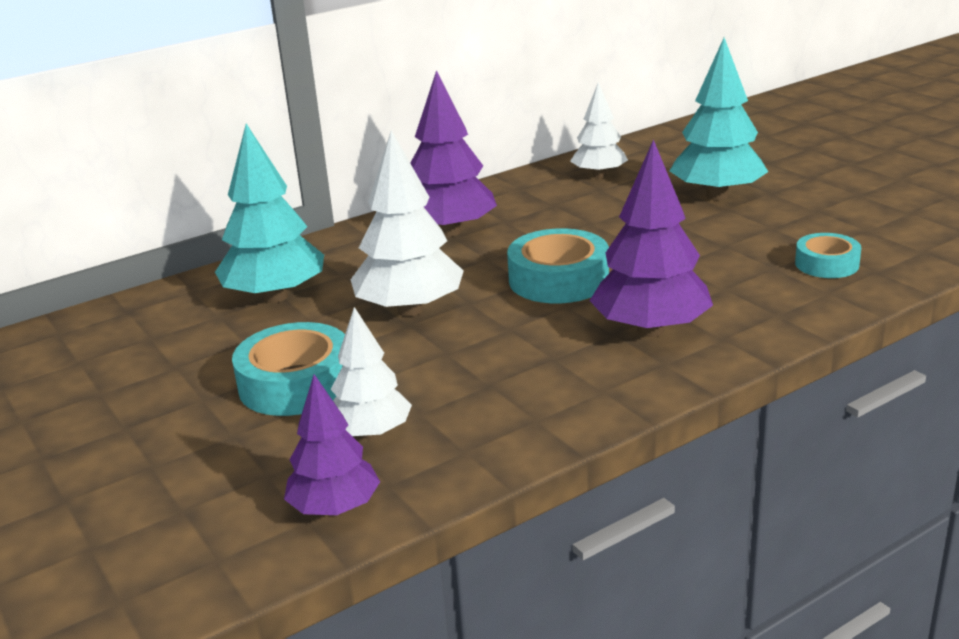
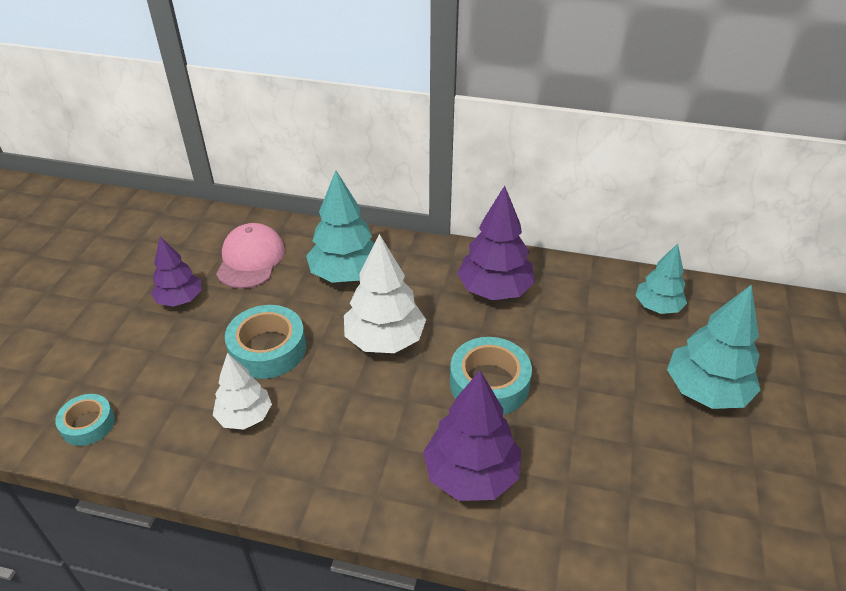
camera: 45 degrees right, 15 degrees up
(132, 345) = (250, 259): none -> pink cap
(335, 508) = (167, 452): purple tree -> purple tree (180, 300)
(599, 175) = (657, 307): white tree -> turquoise tree
(826, 264) = (671, 525): turquoise tape -> turquoise tape (88, 424)

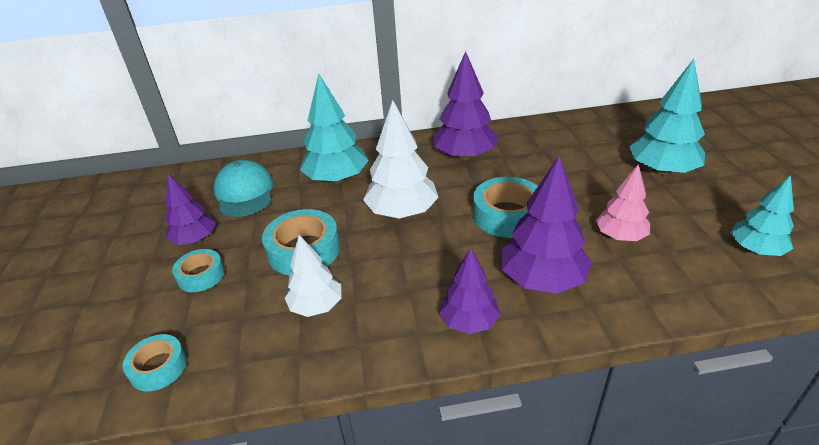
camera: 20 degrees left, 5 degrees down
(166, 342) = (201, 275): none -> turquoise tape
(250, 259) = (244, 193): pink cap -> turquoise cap
(370, 491) = (469, 322): none -> purple tree
(591, 457) = (620, 236): none -> pink tree
(657, 307) = (588, 133): turquoise tree -> turquoise tree (755, 250)

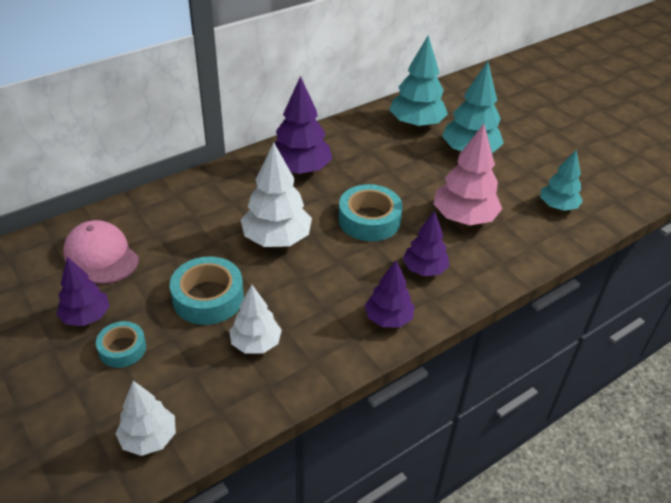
camera: 30 degrees left, 5 degrees up
(158, 367) = (149, 438): turquoise tape -> white tree
(244, 193) = (101, 255): turquoise cap -> pink cap
(336, 179) = (190, 219): turquoise tree -> turquoise tree (416, 124)
(542, 280) = (424, 269): purple tree -> purple tree, size x0.64
(620, 236) = (464, 218): pink tree -> pink tree, size x1.57

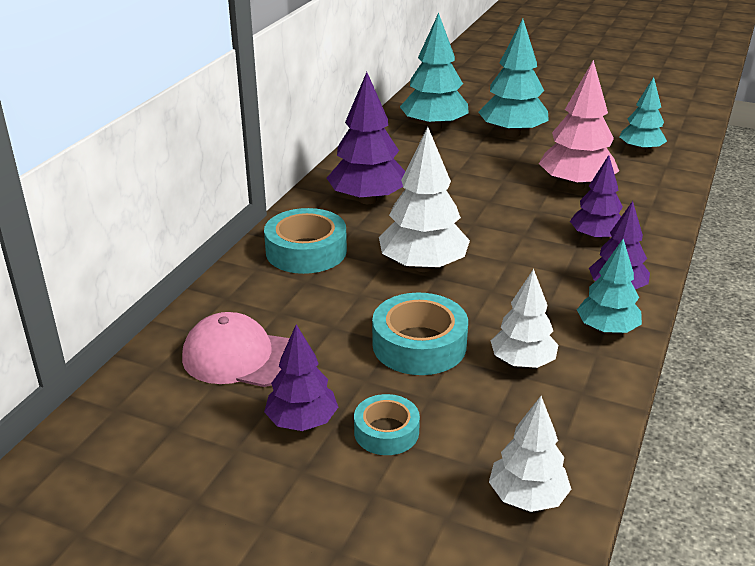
camera: 30 degrees left, 10 degrees down
(341, 347) = (606, 329): none -> turquoise tree
(369, 220) = (493, 217): turquoise tape -> turquoise tape (306, 251)

